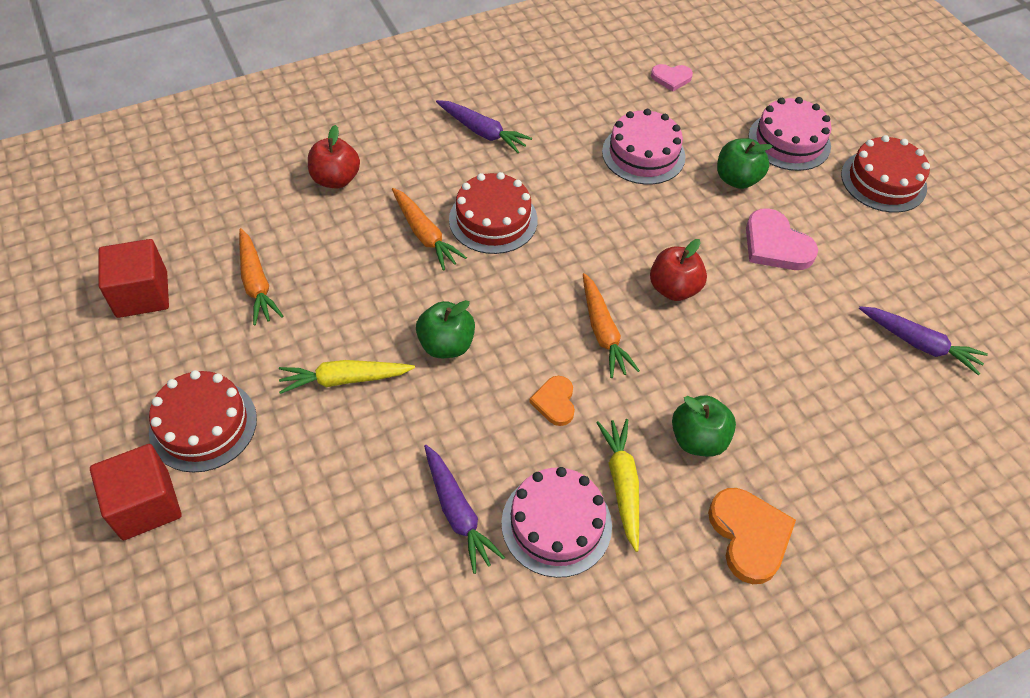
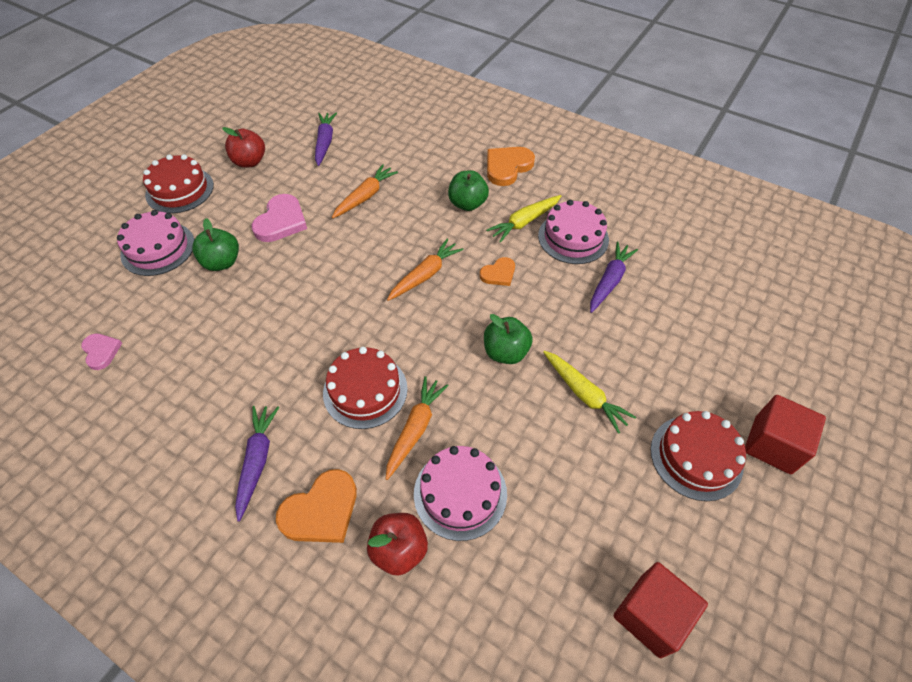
camera: 120 degrees left, 0 degrees up
(256, 283) = (560, 523): orange carrot -> orange carrot (365, 196)
(407, 151) = (321, 510): none -> orange heart
(643, 154) = (223, 328): pink cake -> pink cake (460, 493)
(673, 288) = (359, 256): red apple -> red apple (250, 162)

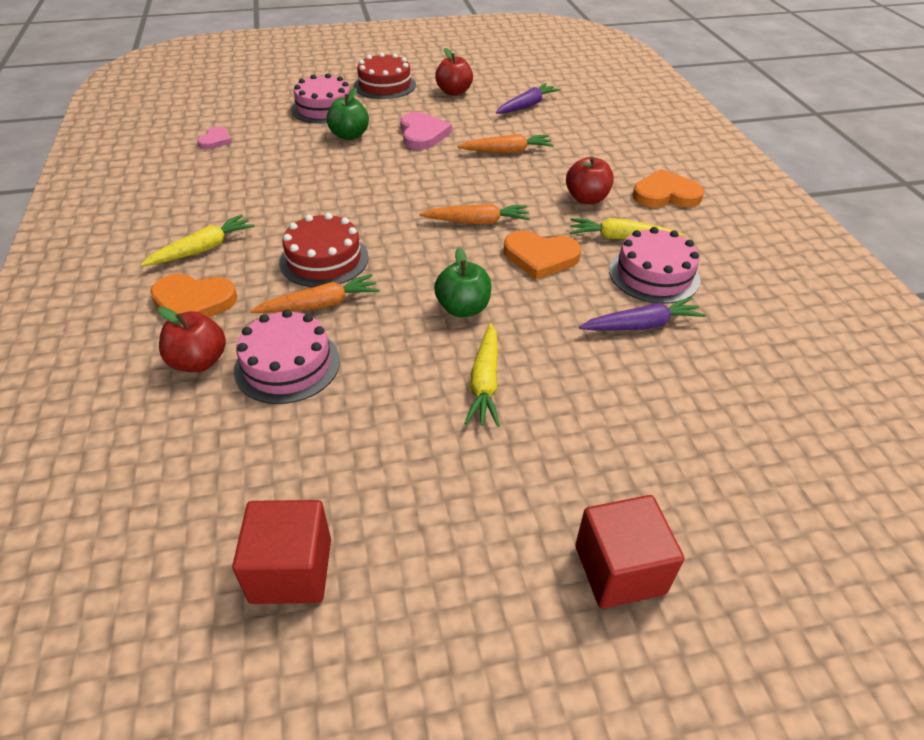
camera: 45 degrees right, 10 degrees down
(257, 461) = (203, 249): purple carrot -> yellow carrot
(281, 221) = (422, 134): pink heart -> pink heart turned 75 degrees counterclockwise
(467, 204) = (586, 199): green apple -> red apple
(498, 274) = (540, 257): orange heart -> orange heart, size x1.67
(696, 457) = (518, 507): red cake -> none

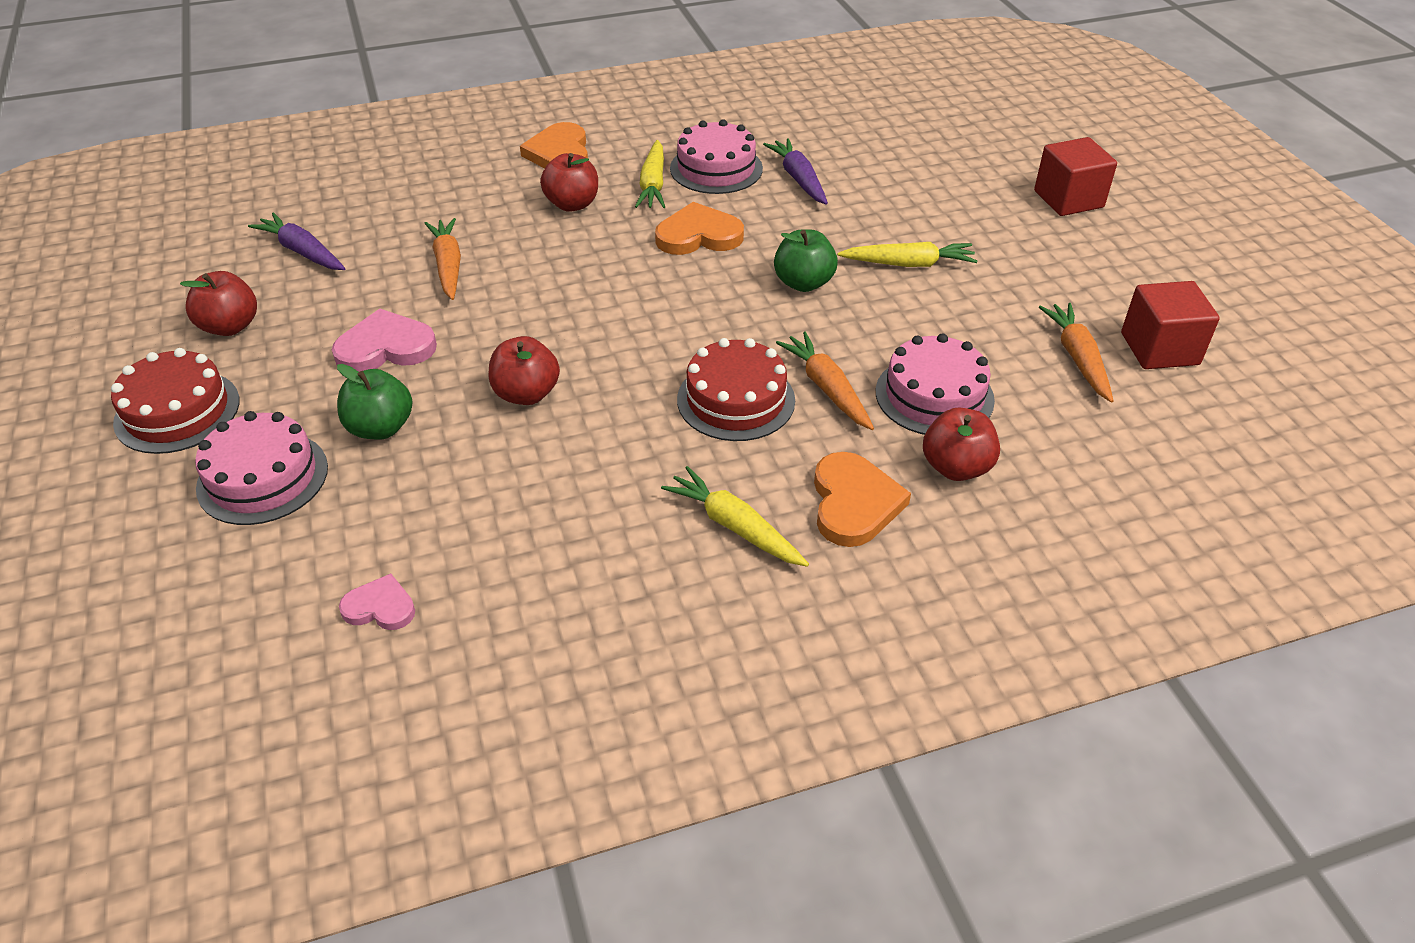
camera: 95 degrees left, 0 degrees up
(362, 179) = (526, 394): none -> red apple
(477, 222) = (632, 282): orange carrot -> orange carrot (1077, 358)
(540, 257) = (698, 235): orange heart -> orange heart turned 105 degrees counterclockwise

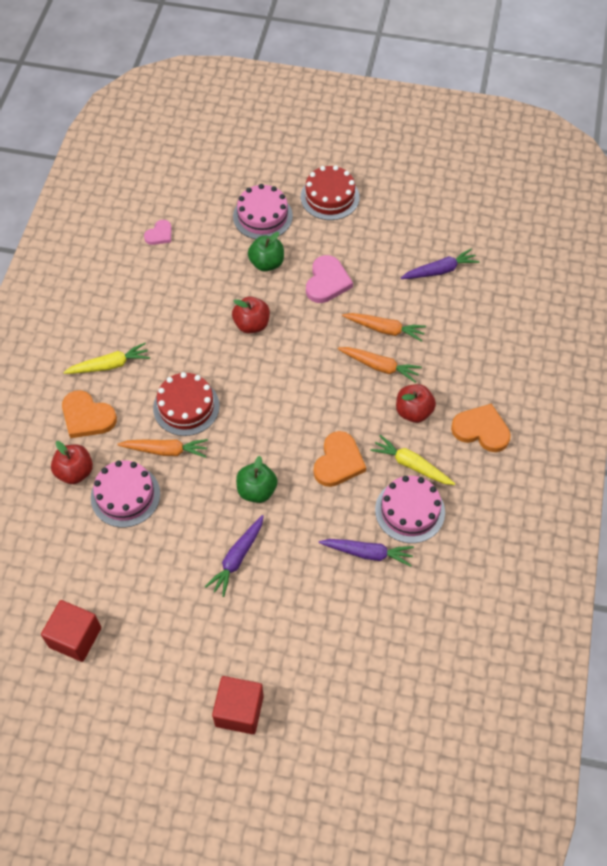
camera: 120 degrees right, 15 degrees up
(230, 326) = (386, 227): red apple -> none
(908, 264) = (237, 558): yellow carrot -> purple carrot
(1077, 358) = (100, 587): orange carrot -> orange carrot (379, 366)

